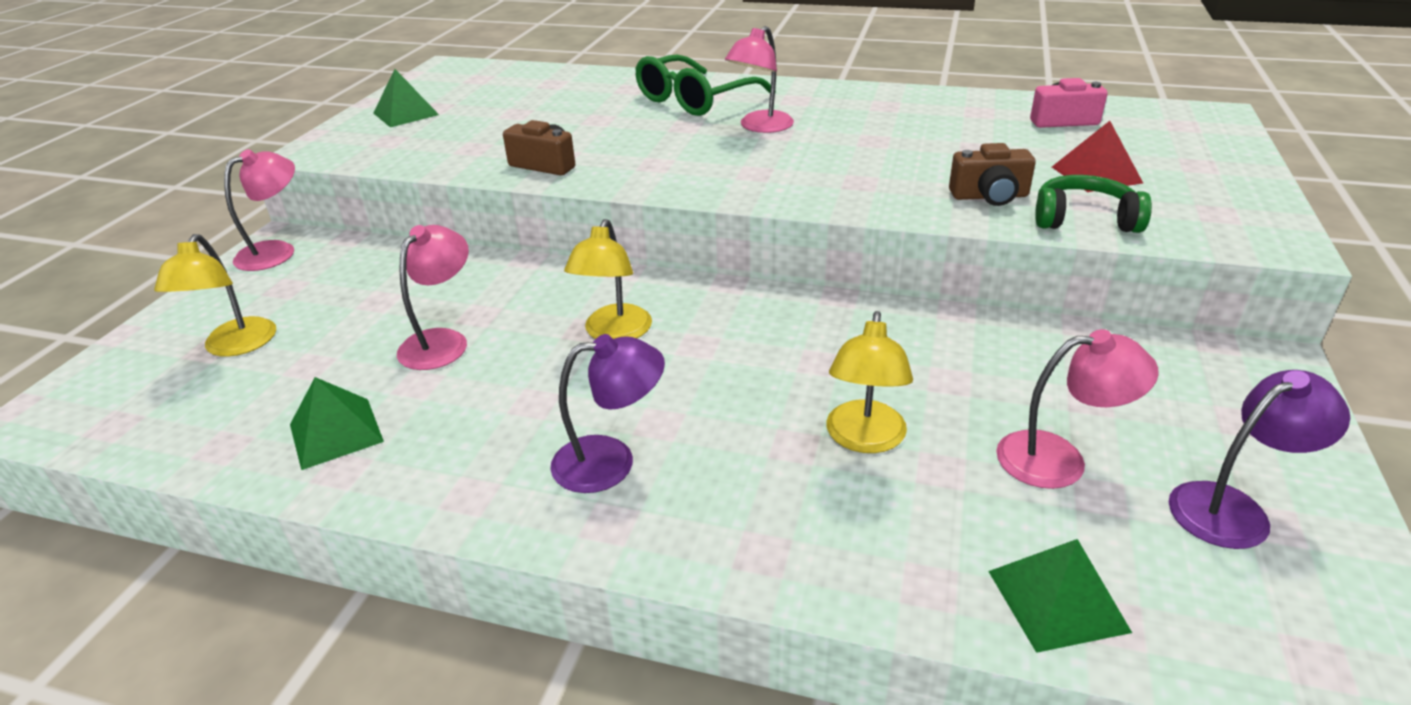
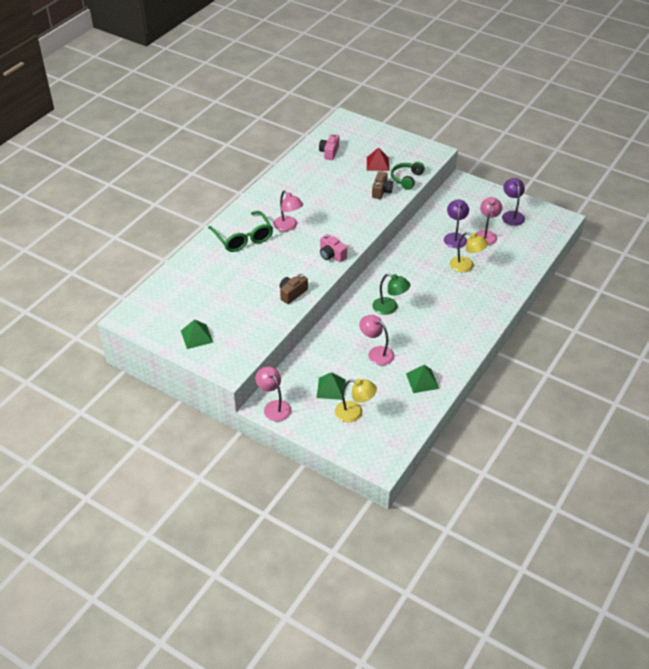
camera: 75 degrees left, 10 degrees up
(611, 461) = (458, 318): purple lamp -> purple lamp (455, 237)
(614, 333) = (390, 308): yellow lamp -> green lamp
(694, 181) = (331, 255): none -> pink camera
(1057, 601) = (531, 253): green pyramid -> green pyramid (331, 388)

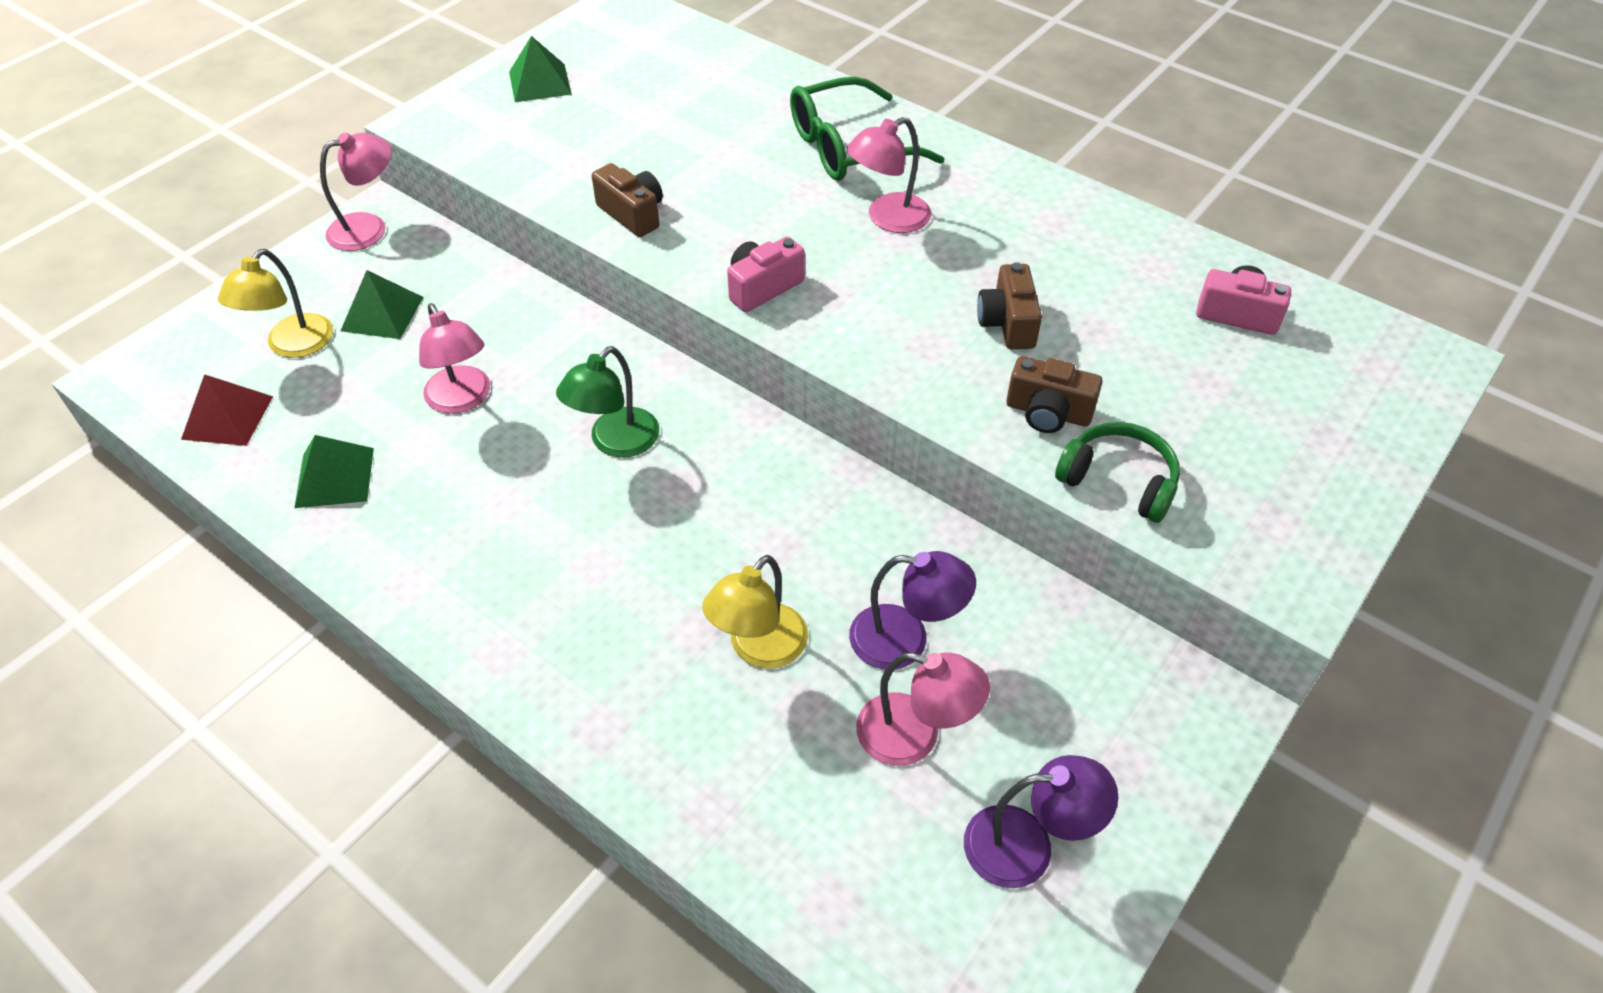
camera: 95 degrees right, 5 degrees up
(341, 199) = (1007, 323): none -> brown camera
(376, 353) = (462, 400): pink lamp -> pink lamp turned 105 degrees clockwise
(377, 164) = (1194, 417): red pyramid -> red pyramid (227, 417)

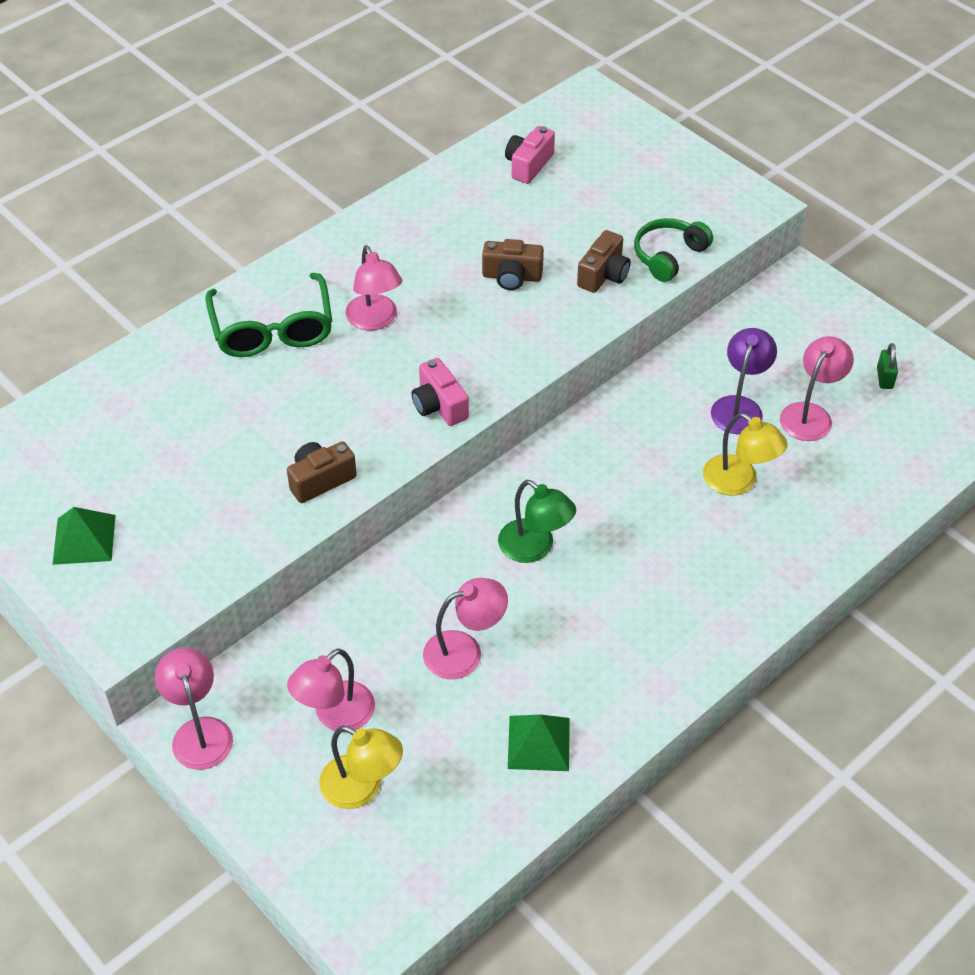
camera: 80 degrees left, 0 degrees up
(227, 417) = (449, 834): red pyramid -> none
(382, 314) = (335, 715): green pyramid -> pink lamp
(1027, 846) = (884, 378): purple lamp -> green padlock

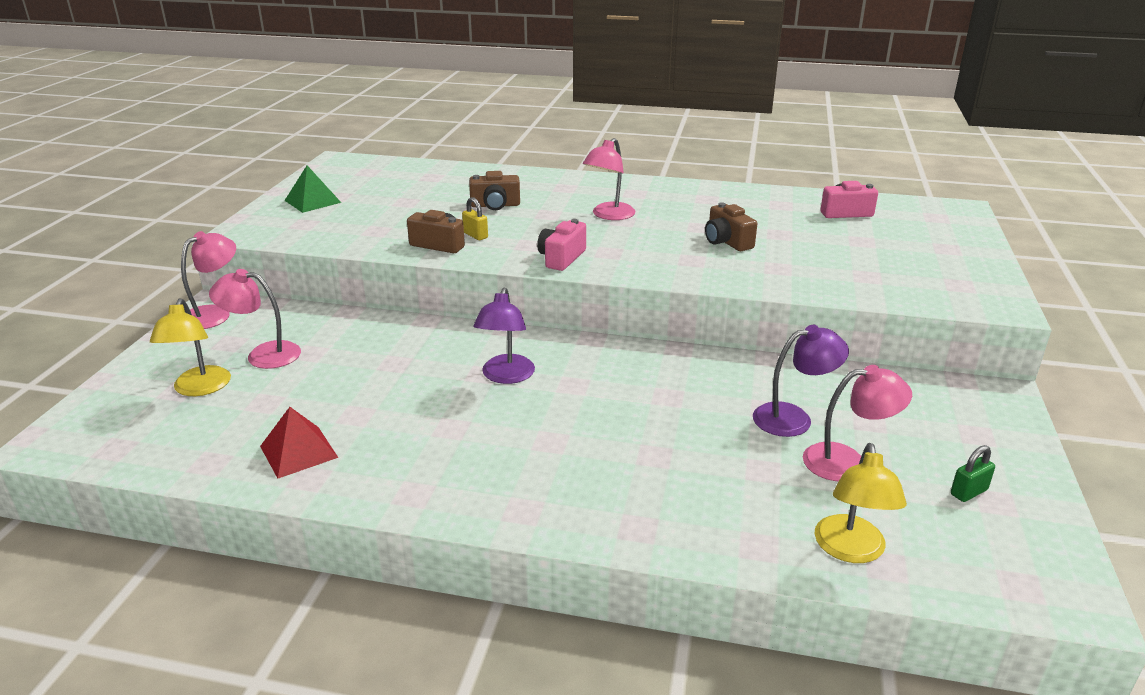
camera: 55 degrees right, 20 degrees down
(272, 329) = (553, 192): green glasses -> none
(325, 442) = (475, 235): none -> yellow padlock
(464, 651) = (369, 383): pink lamp -> none
(535, 548) = (506, 376): green lamp -> purple lamp
(538, 743) = (298, 451): green pyramid -> red pyramid
(603, 275) = (791, 271): brown camera -> brown camera (495, 205)
(668, 256) = (862, 289): green headphones -> none
(739, 482) = (706, 450): yellow lamp -> yellow lamp (851, 550)

